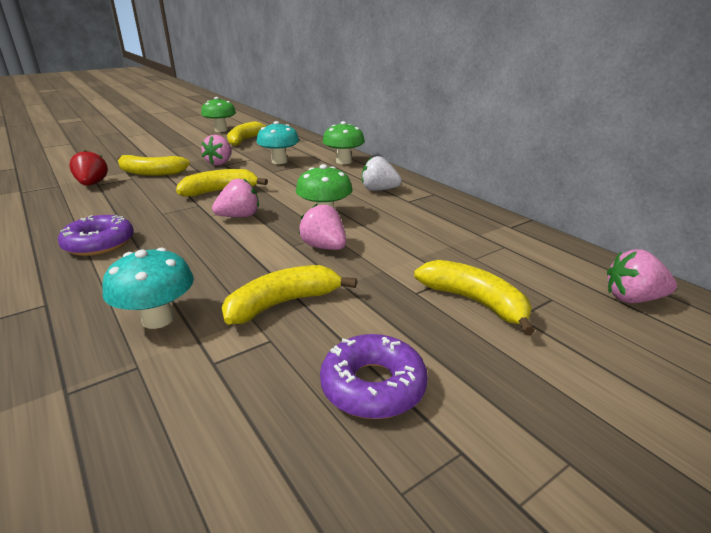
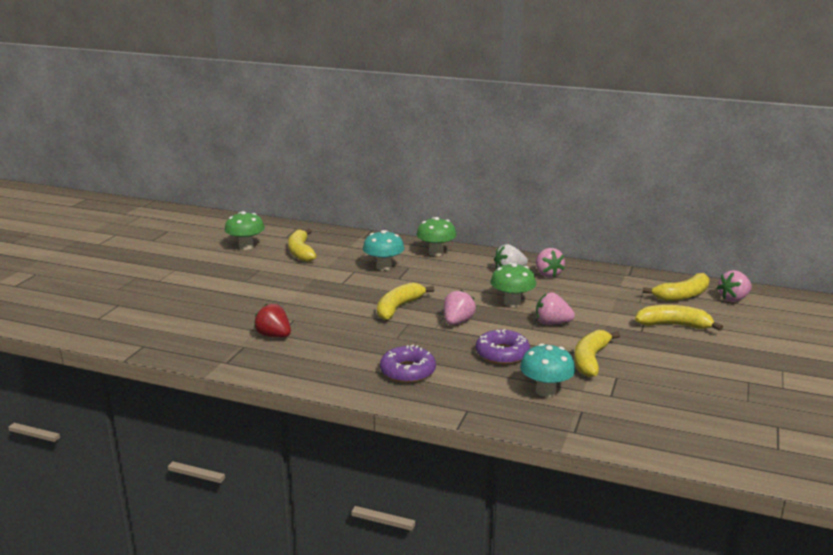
camera: 35 degrees left, 5 degrees down
(151, 173) = (299, 310): yellow banana -> yellow banana (682, 295)
(220, 163) = (336, 283): pink strawberry -> pink strawberry (547, 274)
(373, 386) = (688, 375): purple donut -> purple donut (502, 354)

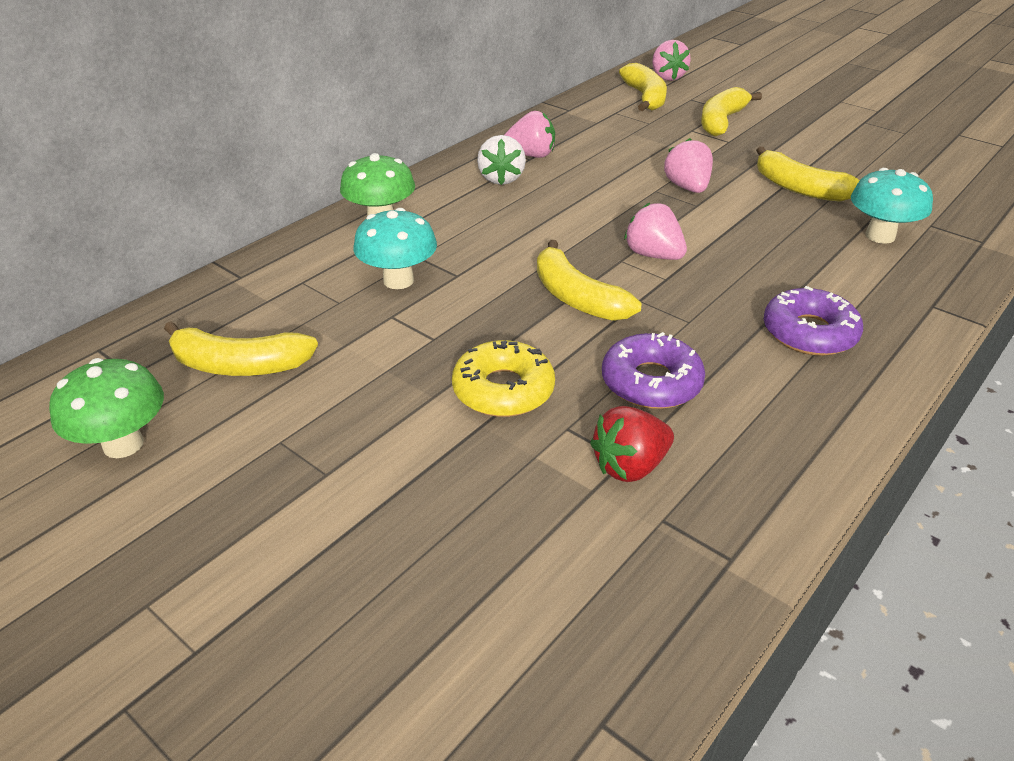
camera: 70 degrees left, 15 degrees up
(313, 303) = (503, 390): none -> yellow donut
(502, 354) = (768, 242): purple donut -> purple donut (651, 382)
(512, 303) = (609, 200): green mushroom -> none
(552, 323) = (687, 187): pink strawberry -> pink strawberry turned 135 degrees clockwise

